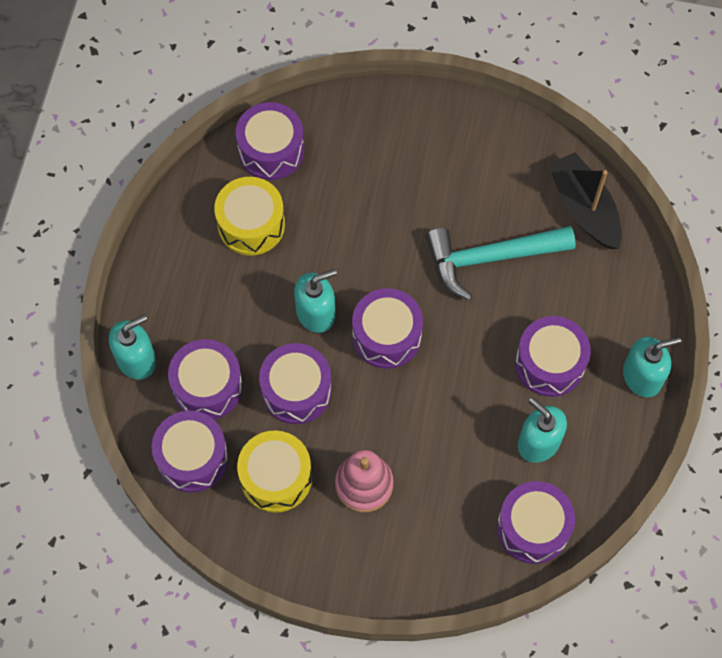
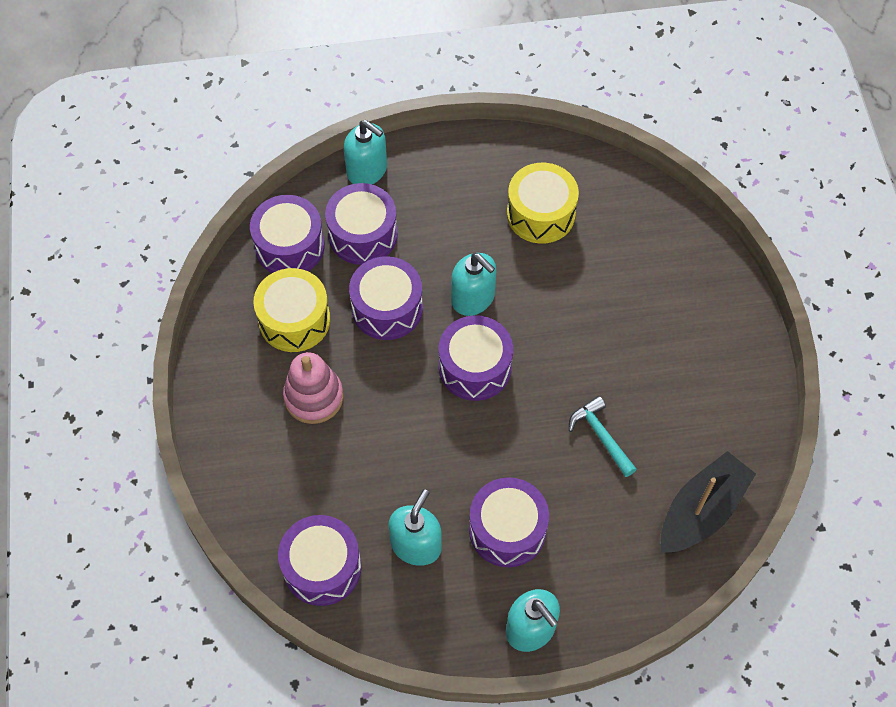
camera: 70 degrees right, 5 degrees down
(271, 150) = (626, 204): purple drum -> none
(490, 258) = (601, 436): turquoise hammer -> turquoise hammer, size x0.54

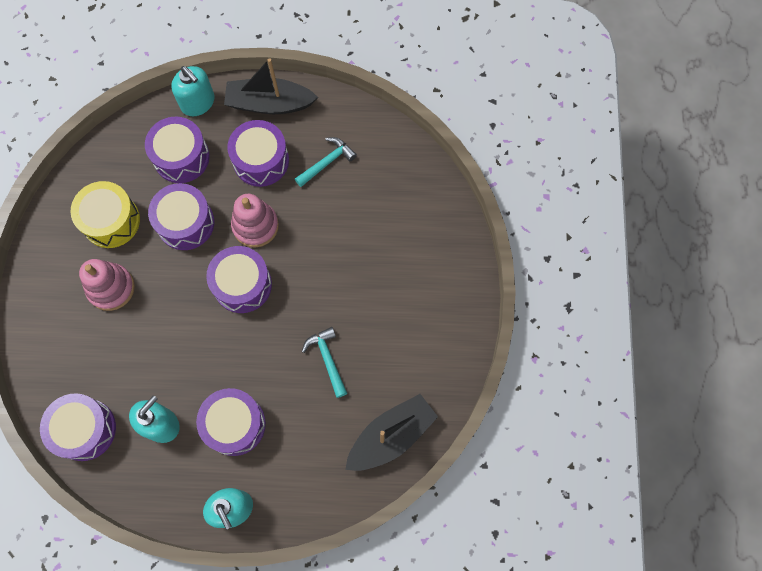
camera: 10 degrees right, 10 degrees up
(289, 246) = (122, 158): purple drum -> purple drum (261, 160)
(454, 159) = (270, 103): none -> black boat
(473, 298) = (255, 226): turquoise soap dispenser -> pink stacking toy
(540, 214) = (327, 162): yellow drum -> turquoise hammer

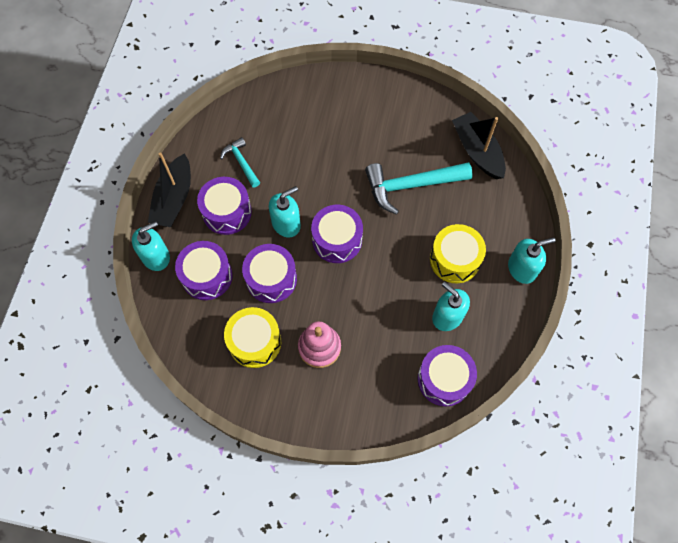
camera: 80 degrees left, 5 degrees down
(234, 424) = (454, 259): purple drum -> yellow drum
(255, 226) = (286, 224): pink stacking toy -> turquoise soap dispenser
(327, 359) = (411, 185): turquoise hammer -> turquoise hammer, size x1.84

